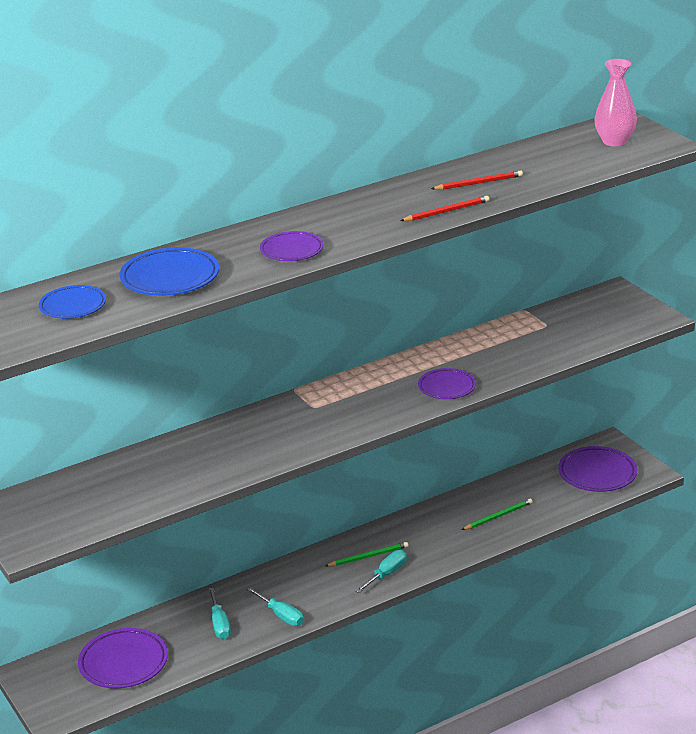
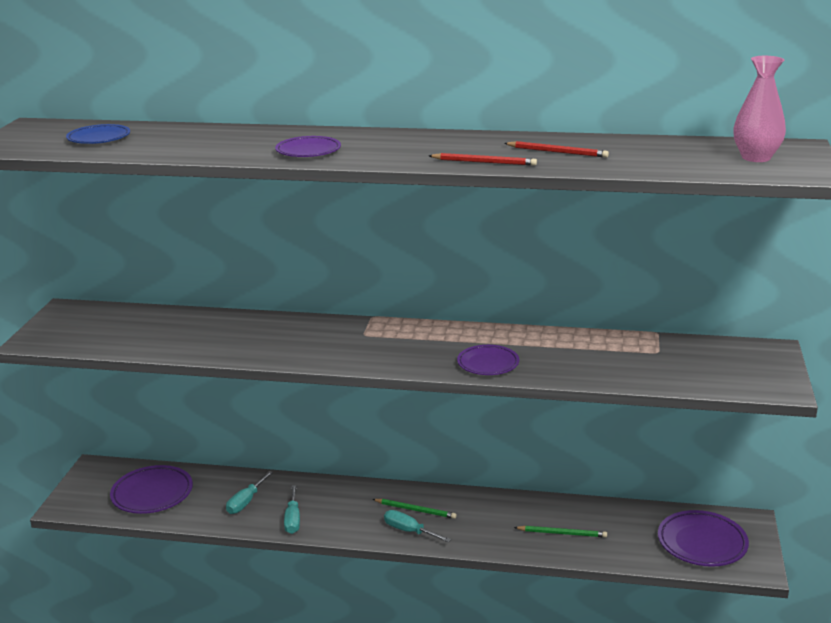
camera: 40 degrees right, 5 degrees down
(170, 278) = (192, 142): blue plate -> none
(386, 574) = (409, 531): turquoise screwdriver -> turquoise screwdriver turned 135 degrees counterclockwise

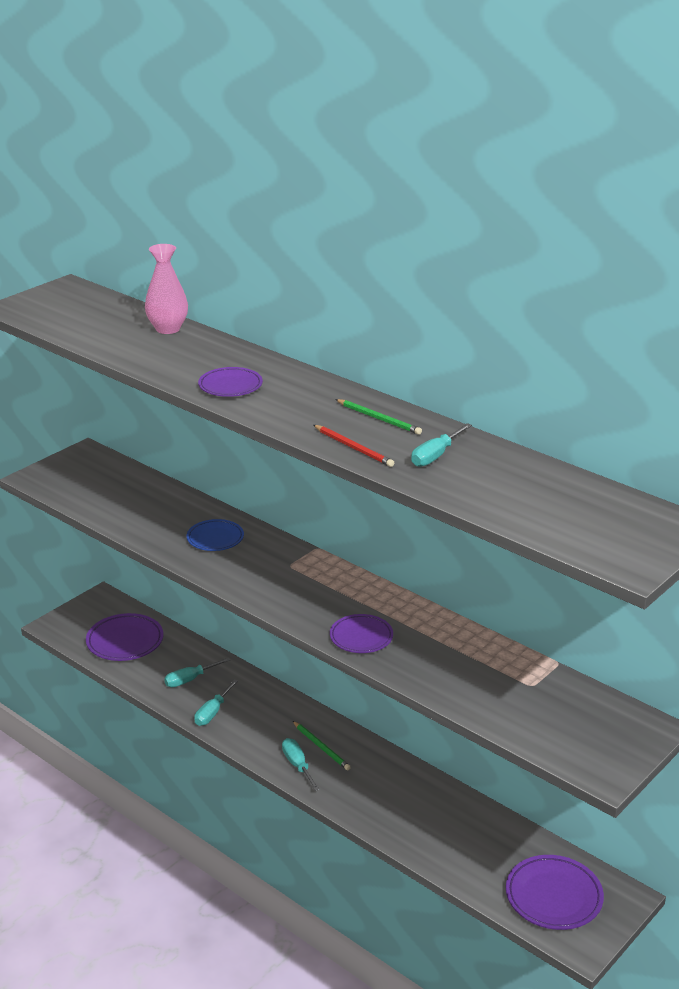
camera: 30 degrees right, 5 degrees up
(99, 138) = (95, 319): blue plate -> blue plate (215, 538)
(557, 152) = (435, 456): red pencil -> turquoise screwdriver
(562, 533) = (430, 827): green pencil -> green pencil (379, 419)
(756, 157) = (611, 526): pink vase -> pink vase (168, 329)

